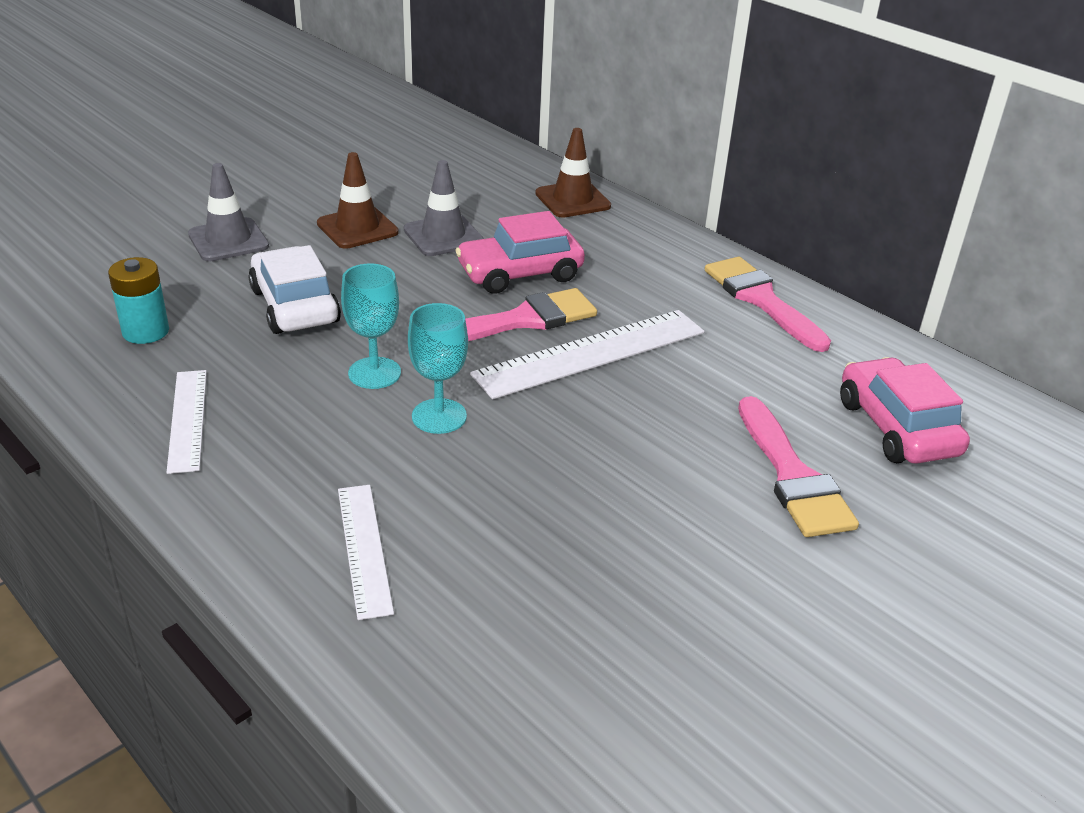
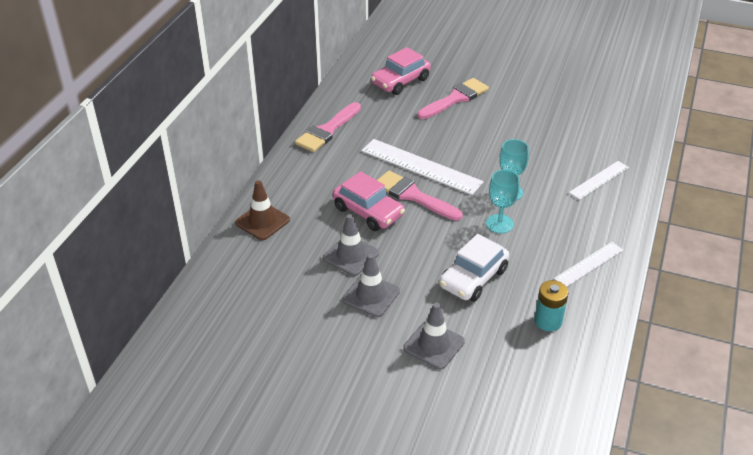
camera: 115 degrees left, 5 degrees up
(357, 228) = (371, 295): brown traffic cone -> grey traffic cone

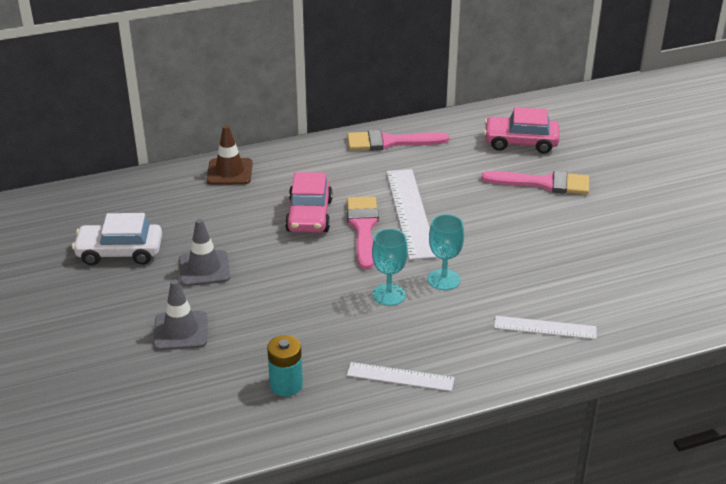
camera: 50 degrees right, 5 degrees down
(351, 256) = (241, 234): grey traffic cone -> none
(473, 278) = (292, 314): white car -> white car (120, 252)

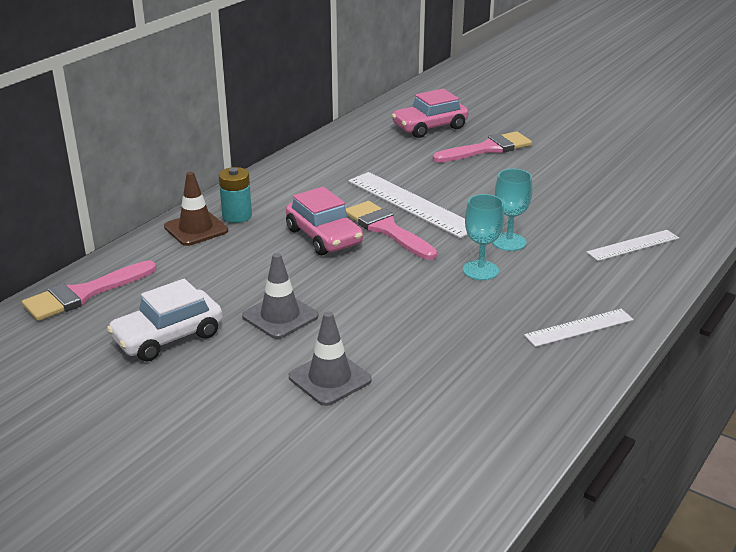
camera: 35 degrees left, 5 degrees down
(286, 385) = (494, 378): turquoise battery -> turquoise battery (237, 216)
(390, 142) = (320, 159): pink brush -> pink brush (84, 294)

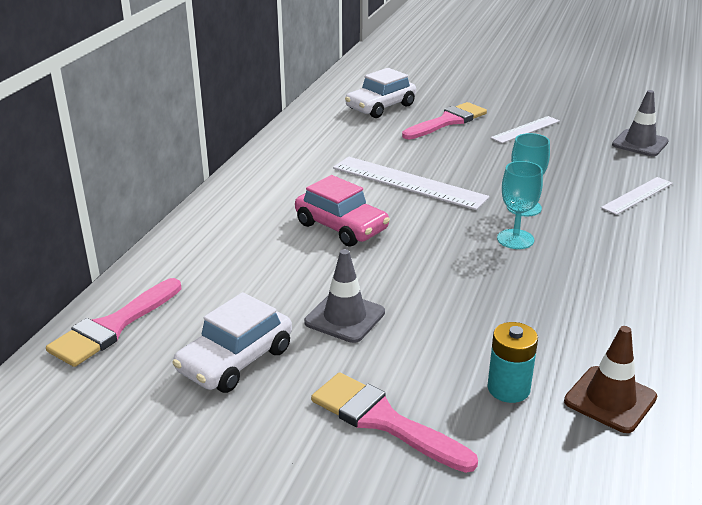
camera: 15 degrees left, 0 degrees up
(196, 229) = (201, 237): brown traffic cone -> brown traffic cone (610, 399)
(237, 216) = (238, 217): turquoise battery -> turquoise battery (508, 389)
(330, 378) = (436, 377): grey traffic cone -> grey traffic cone (640, 143)
(386, 229) = (399, 211): pink brush -> pink brush (383, 420)
(429, 127) = (380, 107): pink car -> white car
(579, 328) = (643, 282): white ruler -> white ruler (525, 129)

